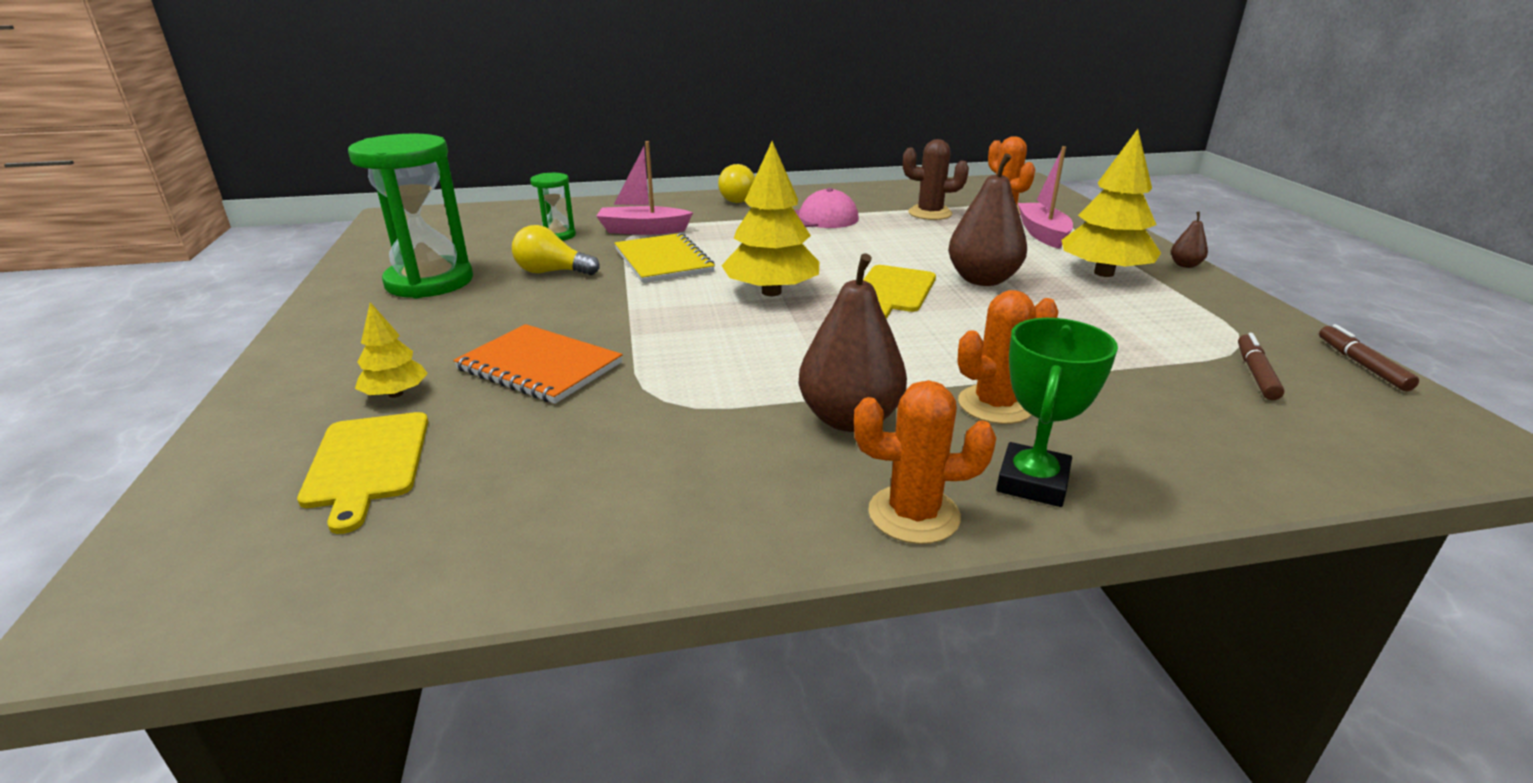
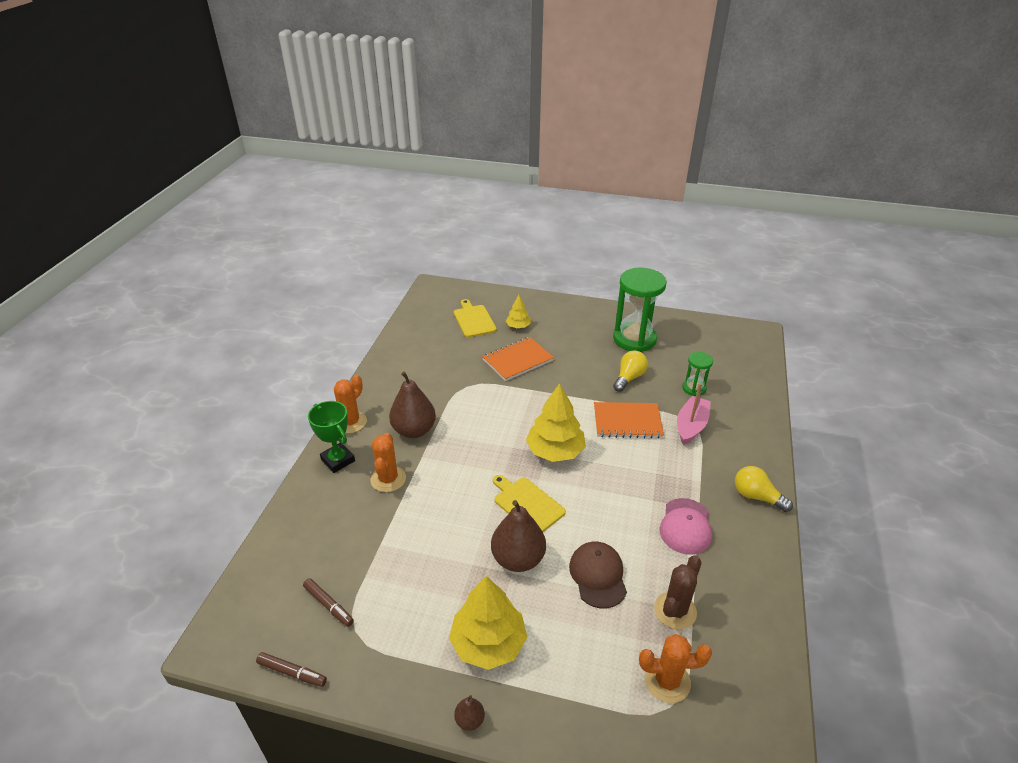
camera: 115 degrees right, 10 degrees up
(367, 463) = (474, 320): yellow cutting board -> yellow cutting board turned 60 degrees clockwise
(663, 261) = (627, 422): yellow notebook -> orange notebook
(940, 243) = (598, 575): none -> brown cap
(1042, 234) = (587, 664): pink boat -> none

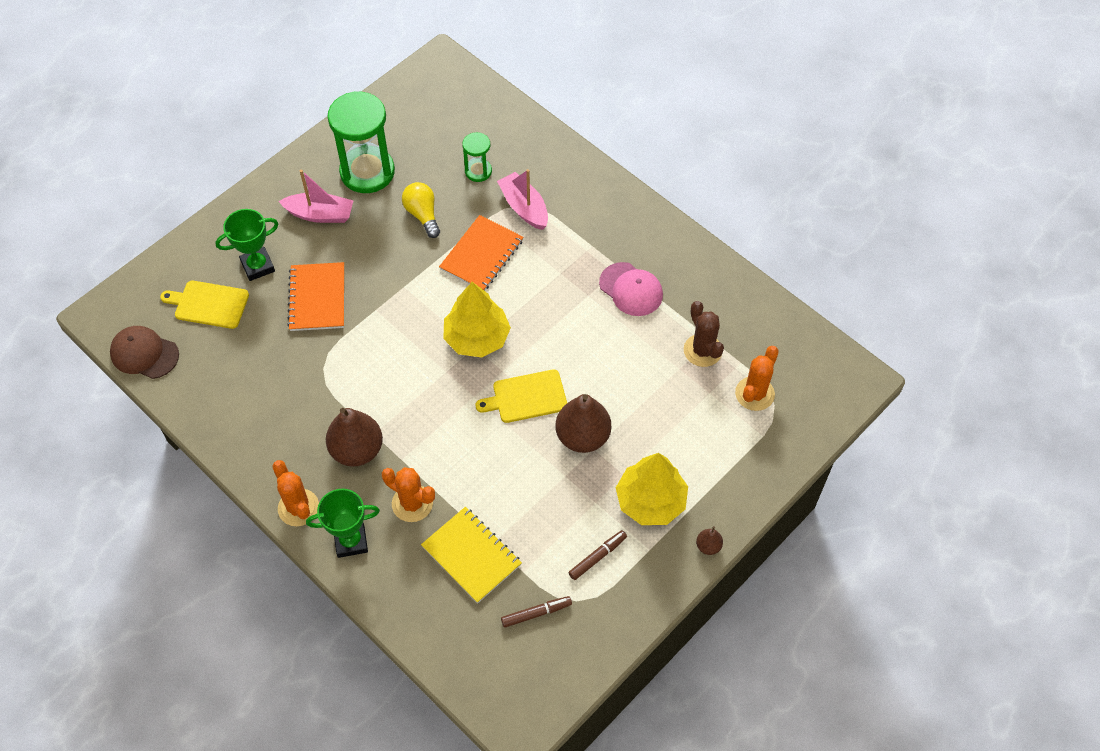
camera: 60 degrees left, 20 degrees up
(292, 672) = (589, 666): brown marker -> brown marker (597, 557)
(362, 535) = (471, 555): none -> yellow notebook
(518, 326) = (258, 266): yellow tree -> green trophy
(581, 334) = (320, 214): none -> pink boat
(598, 575) = (637, 385): brown cap -> brown cap (144, 354)
(756, 496) = (635, 217): yellow light bulb -> none

